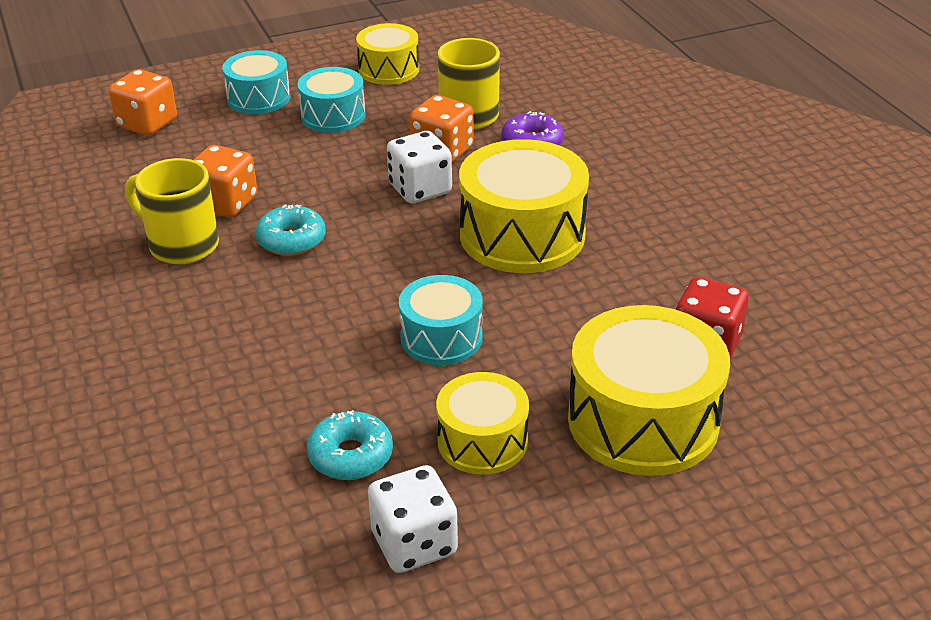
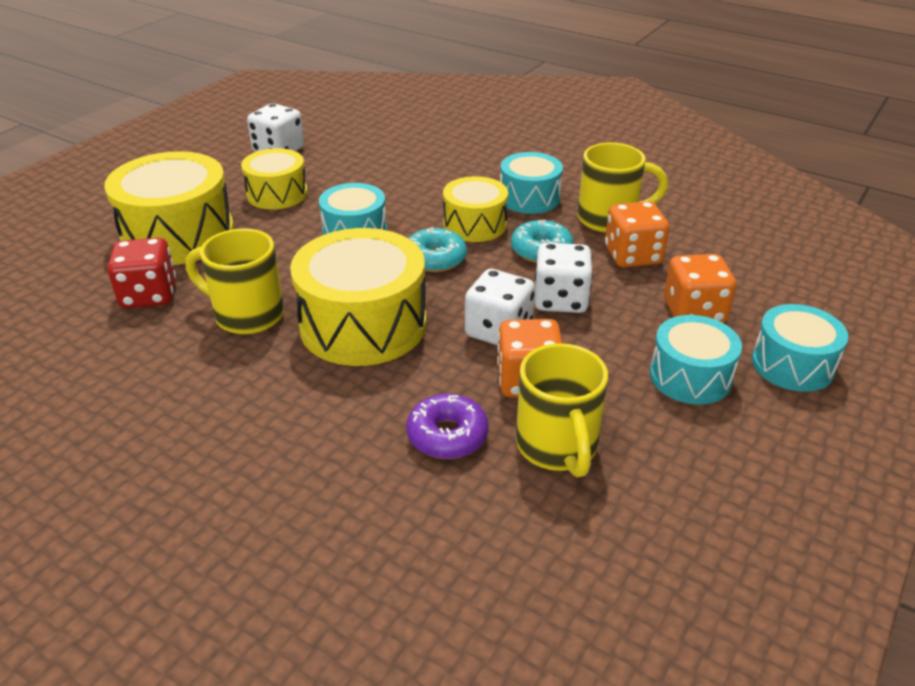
camera: 145 degrees right, 0 degrees up
(147, 123) = (823, 293): orange dice -> orange dice (694, 312)
(213, 303) = (529, 198): none -> turquoise drum
(341, 192) = (560, 300): none -> white dice
(350, 455) = (347, 166): turquoise donut -> turquoise donut (435, 259)
(388, 69) = (740, 478): yellow drum -> yellow drum (475, 225)
(618, 283) = (247, 315): none -> yellow mug

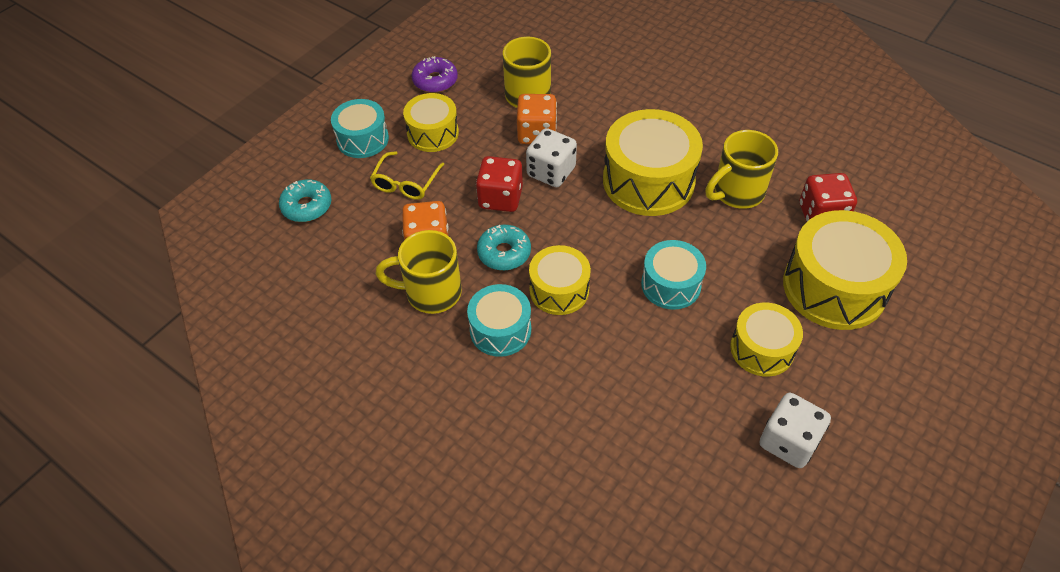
camera: 175 degrees left, 15 degrees up
(247, 315) = (737, 193): yellow mug -> yellow mug turned 120 degrees clockwise
(435, 259) = (596, 246): turquoise donut -> turquoise donut (307, 206)
(447, 435) = (589, 102): purple donut -> purple donut (435, 81)
(560, 300) = (500, 198): white dice -> red dice
(690, 376) = (433, 133): turquoise drum -> yellow drum
(694, 312) = (405, 183): orange dice -> yellow glasses

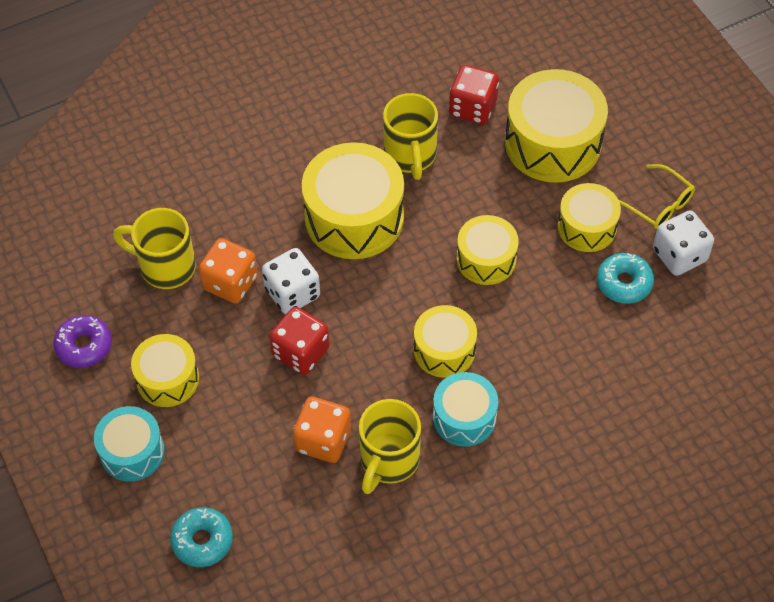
camera: 65 degrees left, 5 degrees up
(405, 183) = (227, 432): yellow glasses -> yellow glasses (658, 204)
(504, 253) = (374, 377): turquoise donut -> turquoise donut (624, 283)
(671, 285) = (486, 259): turquoise drum -> yellow drum

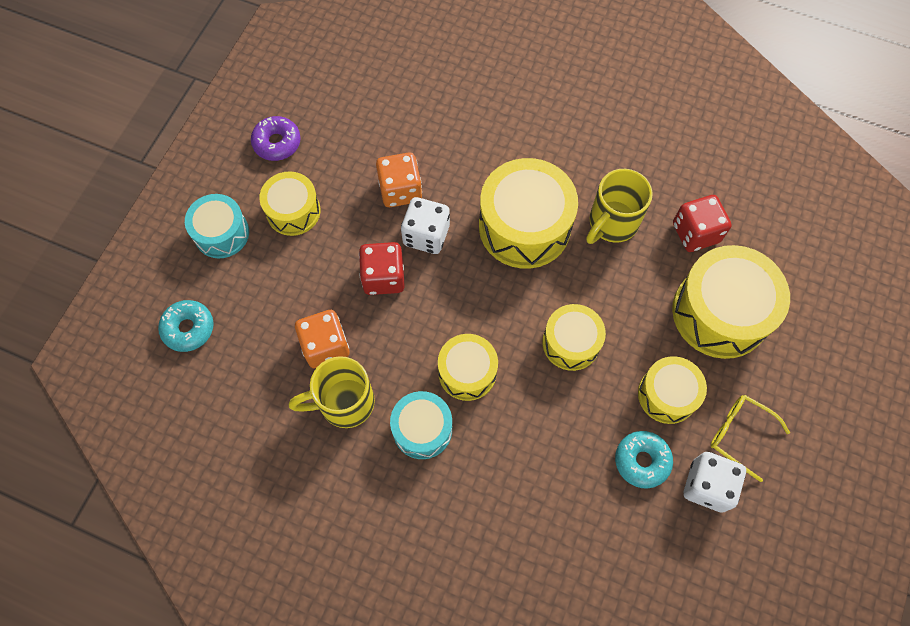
camera: 50 degrees right, 10 degrees up
(165, 266) = (378, 141): yellow mug -> none
(658, 204) = (739, 434): yellow glasses -> yellow glasses turned 120 degrees clockwise

